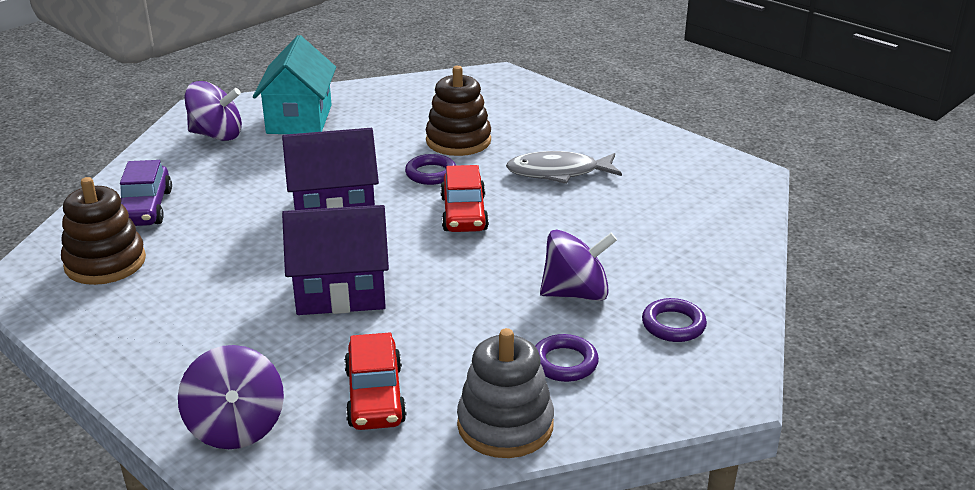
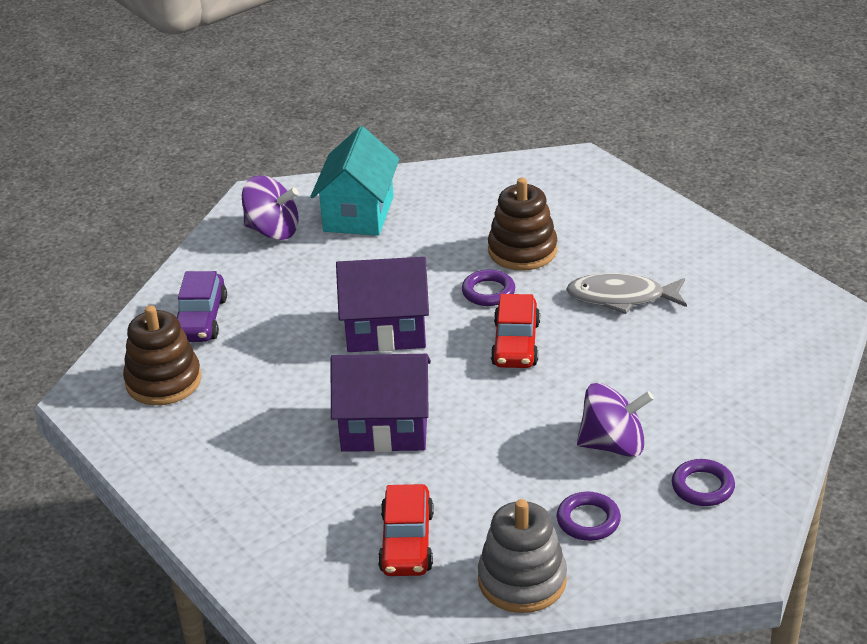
camera: 10 degrees right, 5 degrees up
(236, 427) = (280, 563): purple spinning top -> none

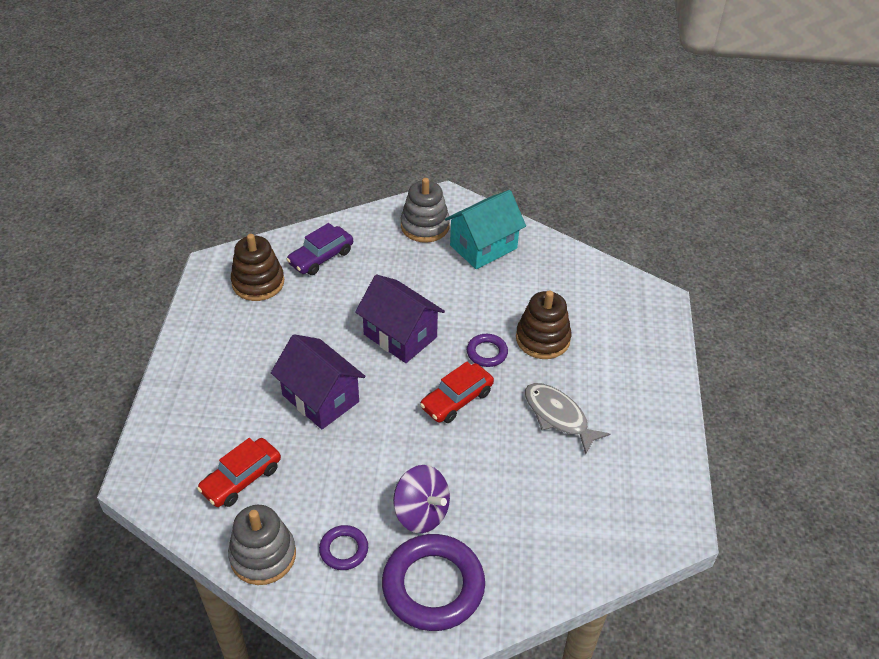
camera: 40 degrees right, 10 degrees up
(272, 231) = (425, 226): purple spinning top -> grey stacking toy
(702, 487) = (433, 586): purple ring -> purple ring, size x2.04

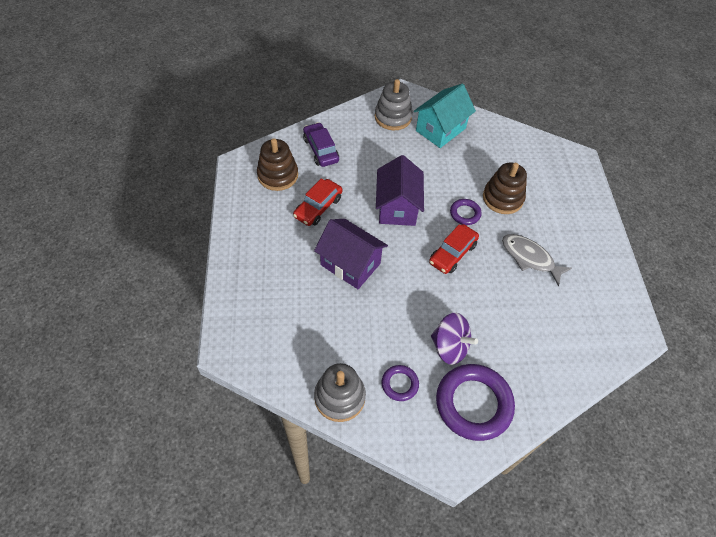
camera: 10 degrees left, 10 degrees up
(241, 479) = (307, 337): red car -> red car (318, 207)
(321, 257) = (321, 150): purple car -> purple car turned 120 degrees clockwise
(400, 336) = (397, 207): purple house -> purple house turned 60 degrees clockwise

